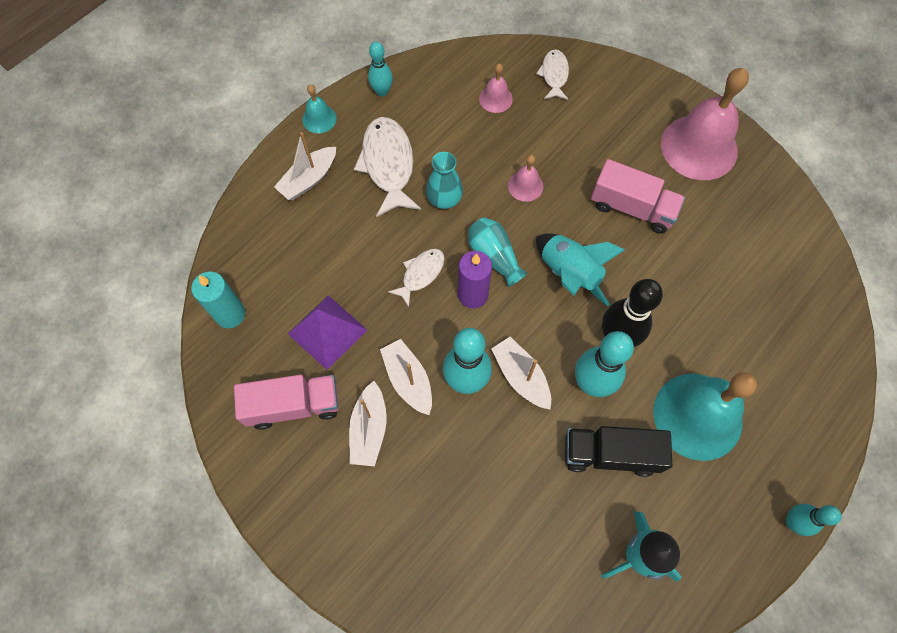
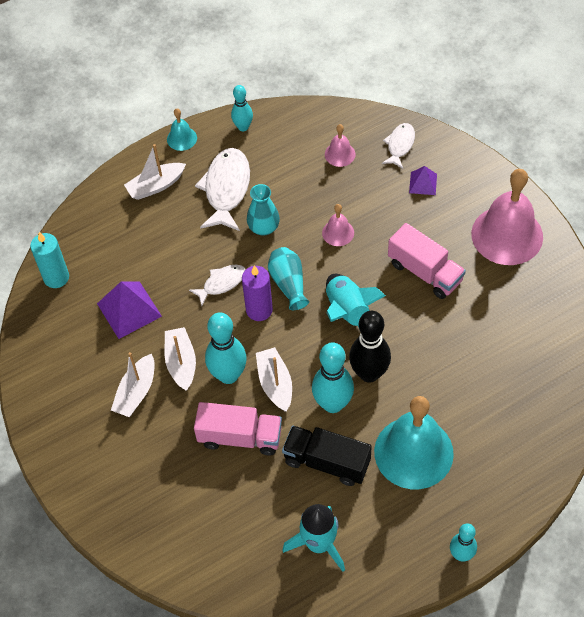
camera: 20 degrees right, 10 degrees down
(293, 406) = (82, 359): pink truck -> pink truck (240, 437)
(593, 111) = (423, 183): none -> purple pyramid

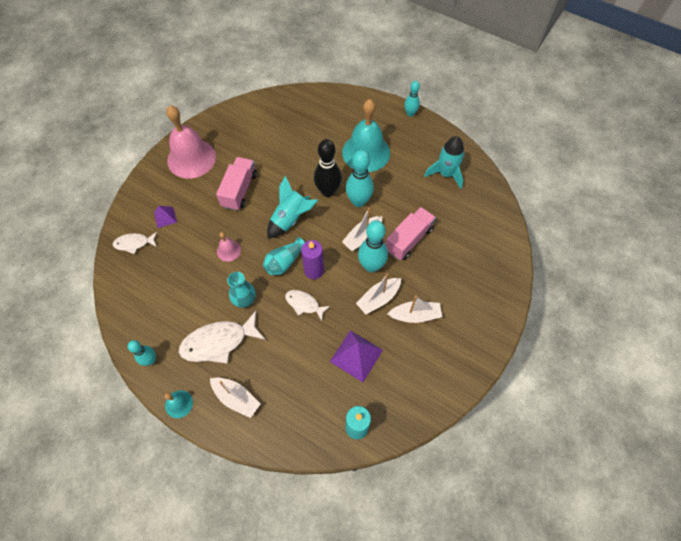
camera: 120 degrees left, 5 degrees up
(240, 437) = (409, 239): pink truck -> pink truck turned 60 degrees clockwise
(327, 462) = (397, 189): black truck -> none
(340, 154) = (156, 278): pink bell -> none

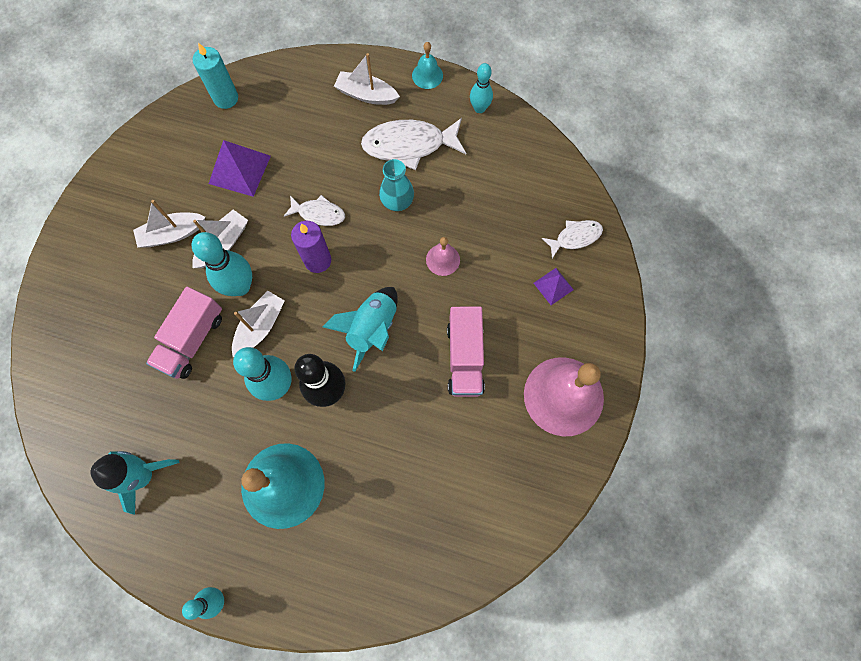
camera: 165 degrees right, 10 degrees up
(219, 342) = (409, 145): white fish -> white fish turned 150 degrees counterclockwise
(284, 262) = (361, 262): turquoise vase -> none

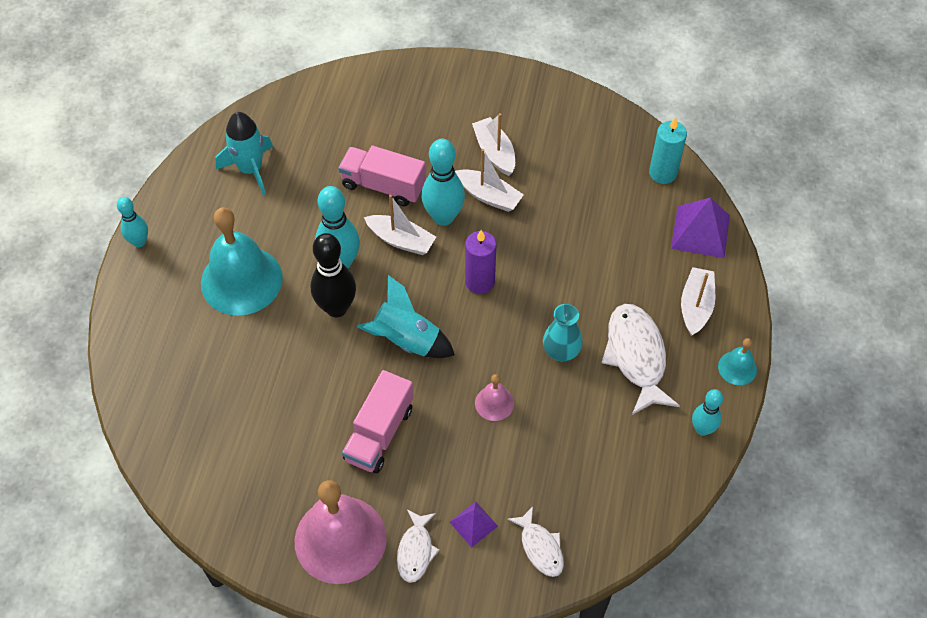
camera: 85 degrees right, 15 degrees down
(240, 169) = (577, 198): purple pyramid -> purple pyramid (700, 232)
(318, 213) = (535, 276): white fish -> white fish (415, 551)
(464, 358) = (379, 433): pink truck -> pink truck turned 60 degrees counterclockwise

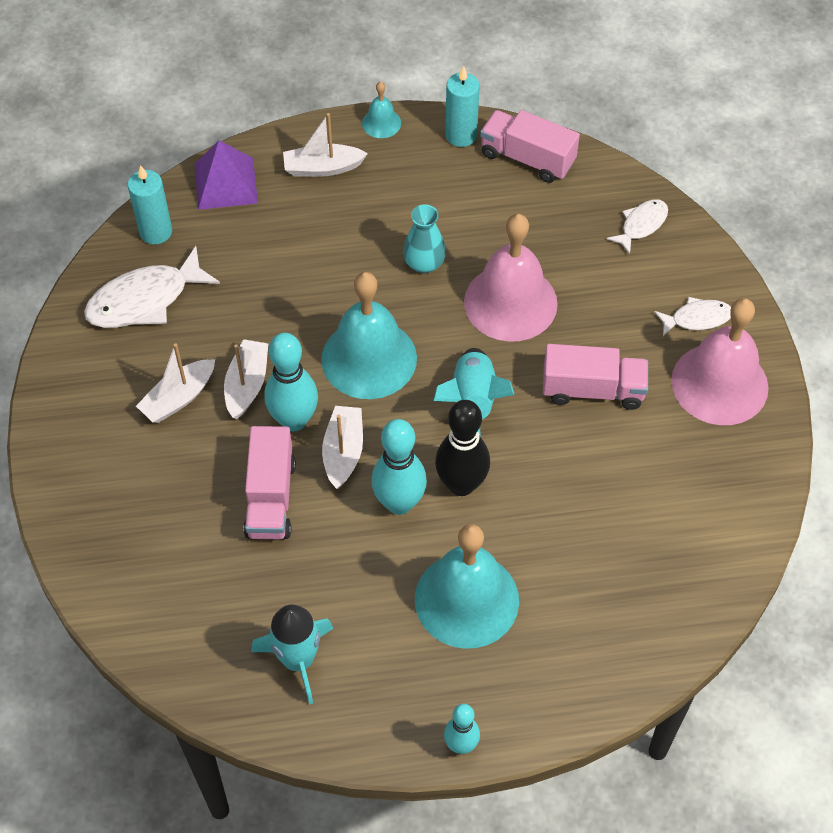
camera: 110 degrees left, 0 degrees up
(473, 524) = (646, 282): purple pyramid -> none
(480, 282) = (369, 358): purple candle -> turquoise bell
(494, 403) = (510, 302): pink bell -> pink bell, size x2.20
(636, 356) = (403, 201): white fish -> white fish (145, 300)
(656, 477) = (527, 158): none -> pink truck
(702, 429) = (461, 135): turquoise bowling pin -> turquoise candle

